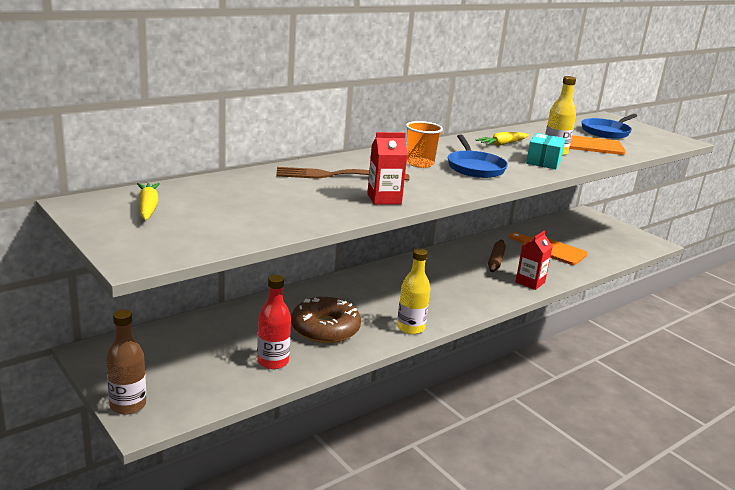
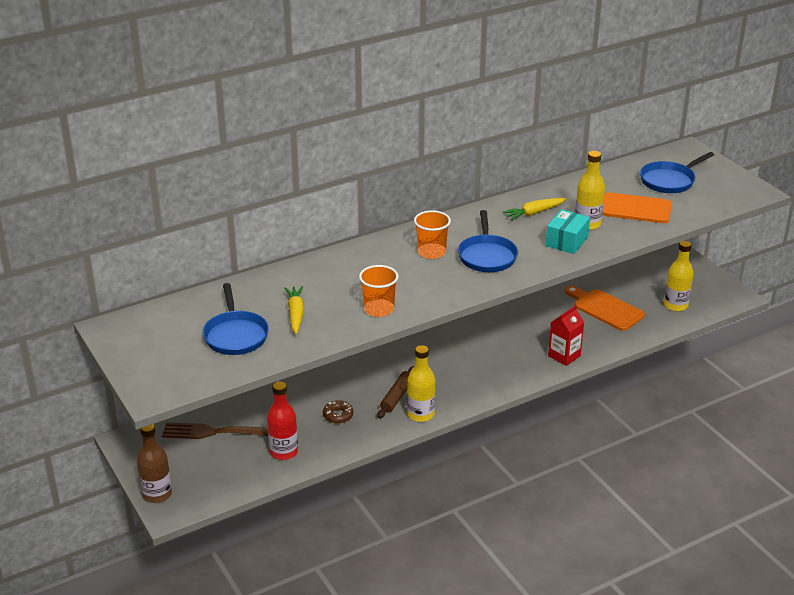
camera: 10 degrees right, 10 degrees up
(148, 207) = (165, 330): yellow carrot -> yellow carrot (295, 314)
(231, 213) = (235, 335): none -> blue pan
(325, 328) = (338, 415): brown donut -> brown donut, size x0.47
(338, 175) = (343, 276): brown fork -> brown fork (221, 432)
(384, 199) = (379, 309): red carton -> orange cup
(496, 260) = (537, 326): brown rolling pin -> brown rolling pin (397, 396)
(608, 248) = (675, 305): none -> yellow bottle

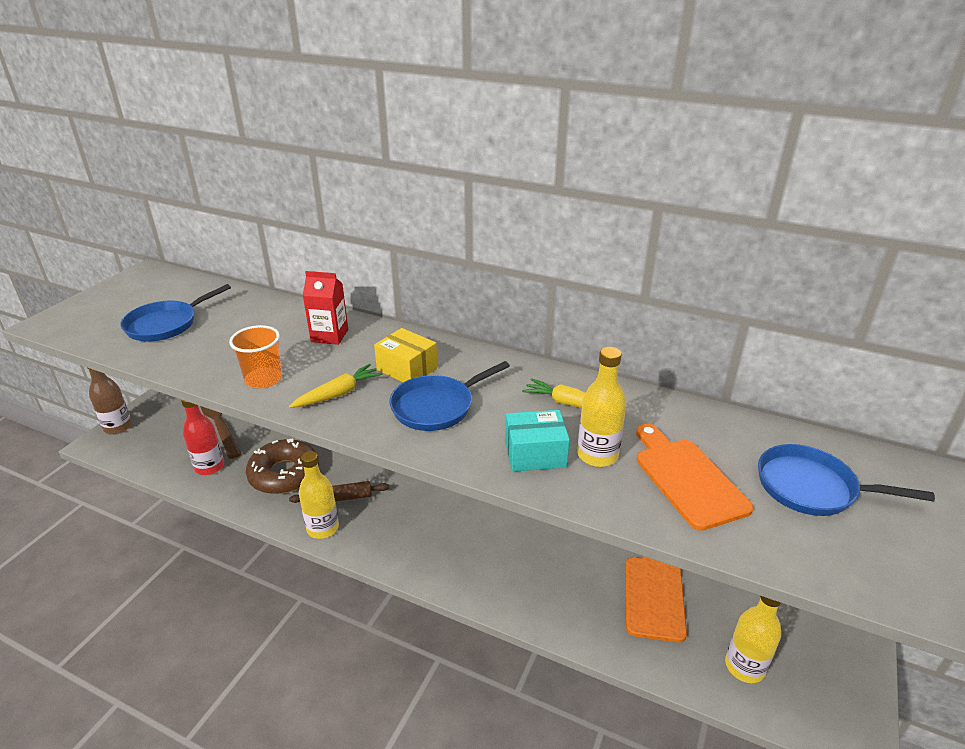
camera: 55 degrees right, 0 degrees up
(295, 314) = (222, 339): yellow carrot -> yellow carrot (338, 394)
(338, 415) = (284, 474): brown donut -> brown donut, size x2.14
(431, 252) = (407, 369): orange cup -> yellow box
(564, 356) = (521, 598): red carton -> red carton (329, 335)

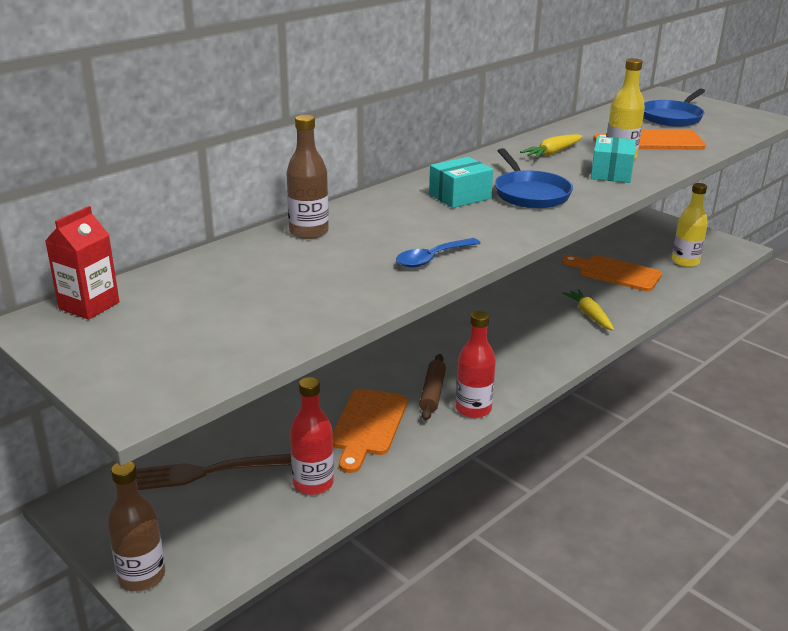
camera: 70 degrees left, 5 degrees down
(166, 324) = (243, 310): blue pan -> none
(263, 379) = (432, 258): orange cup -> blue spoon
(284, 474) = (367, 425): brown donut -> orange cutting board
(300, 318) = (309, 232): none -> brown bottle
(323, 528) = (473, 409): yellow bottle -> red bottle
(329, 335) = (365, 221): red carton -> red carton (89, 305)
(338, 394) = (484, 227): yellow carrot -> yellow carrot (589, 315)
(407, 369) = (460, 196): yellow box -> turquoise box

